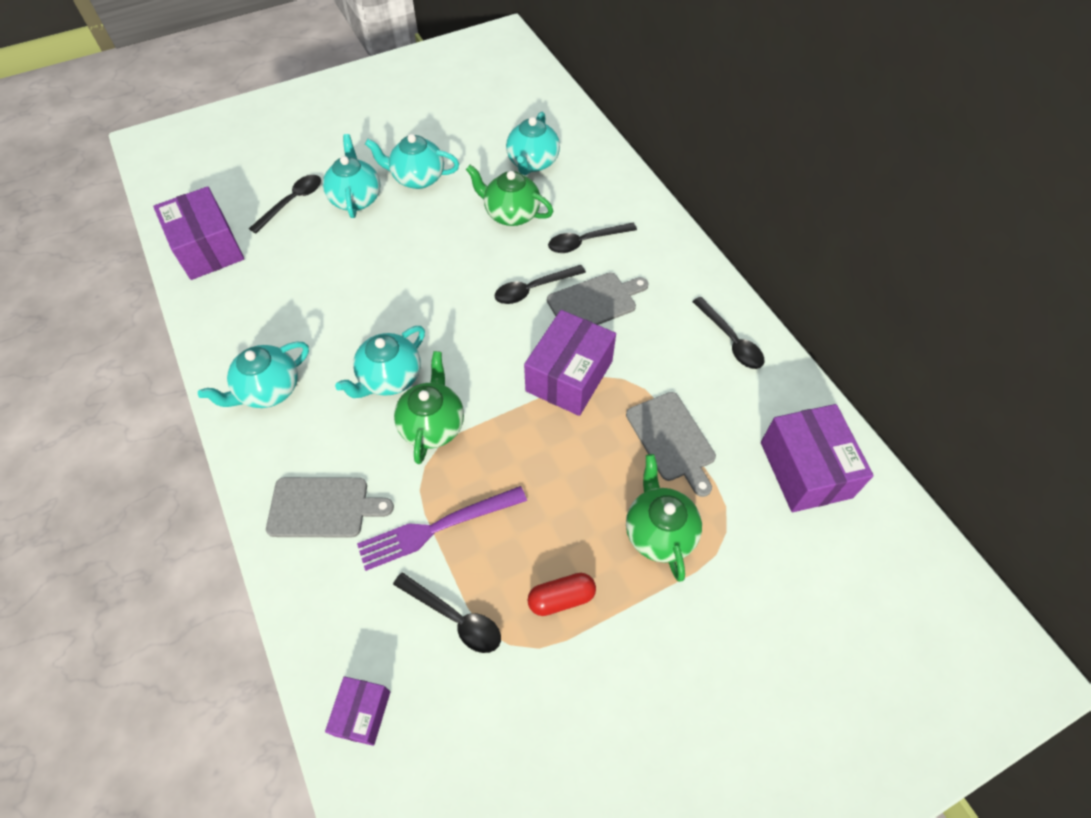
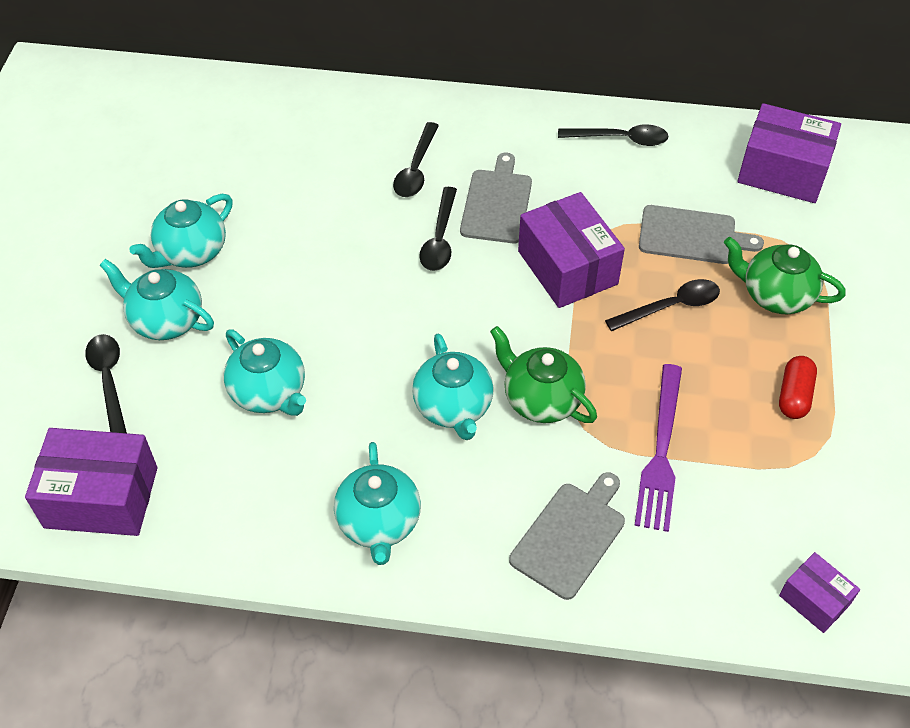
camera: 55 degrees left, 5 degrees down
(455, 618) = (764, 483): black spoon -> black spoon (670, 307)
(511, 214) = (323, 204): green teapot -> none
(532, 163) = (268, 150): turquoise teapot -> turquoise teapot (269, 393)

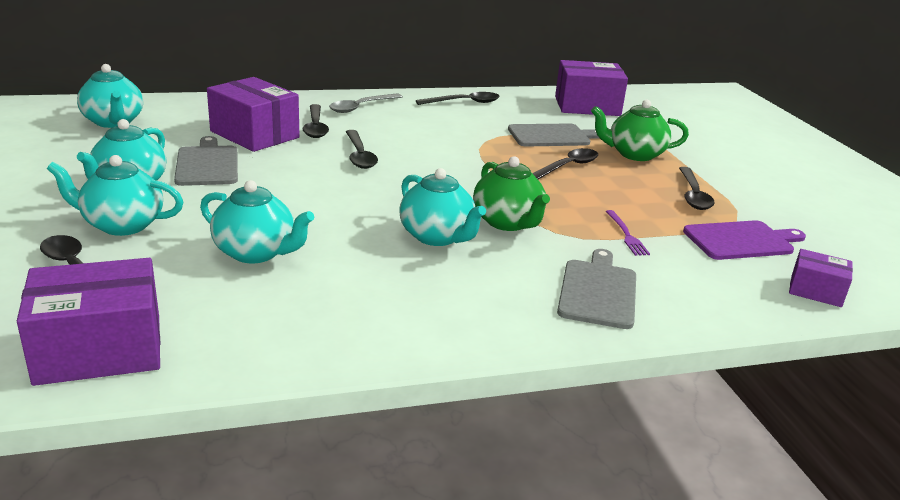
camera: 25 degrees left, 25 degrees down
(379, 523) = (420, 313): turquoise teapot -> turquoise teapot (114, 122)
(487, 132) = (361, 107): none -> grey spoon
(497, 203) = (393, 136): grey cutting board -> grey cutting board (207, 164)
(541, 399) = (508, 222): green teapot -> green teapot turned 135 degrees counterclockwise
(567, 267) = (473, 158): purple box -> purple box (254, 134)
(661, 451) = (626, 234): purple fork -> purple fork, size x0.52
(792, 494) = (741, 240): none -> purple cutting board
(794, 395) = (693, 195): red capsule -> black spoon

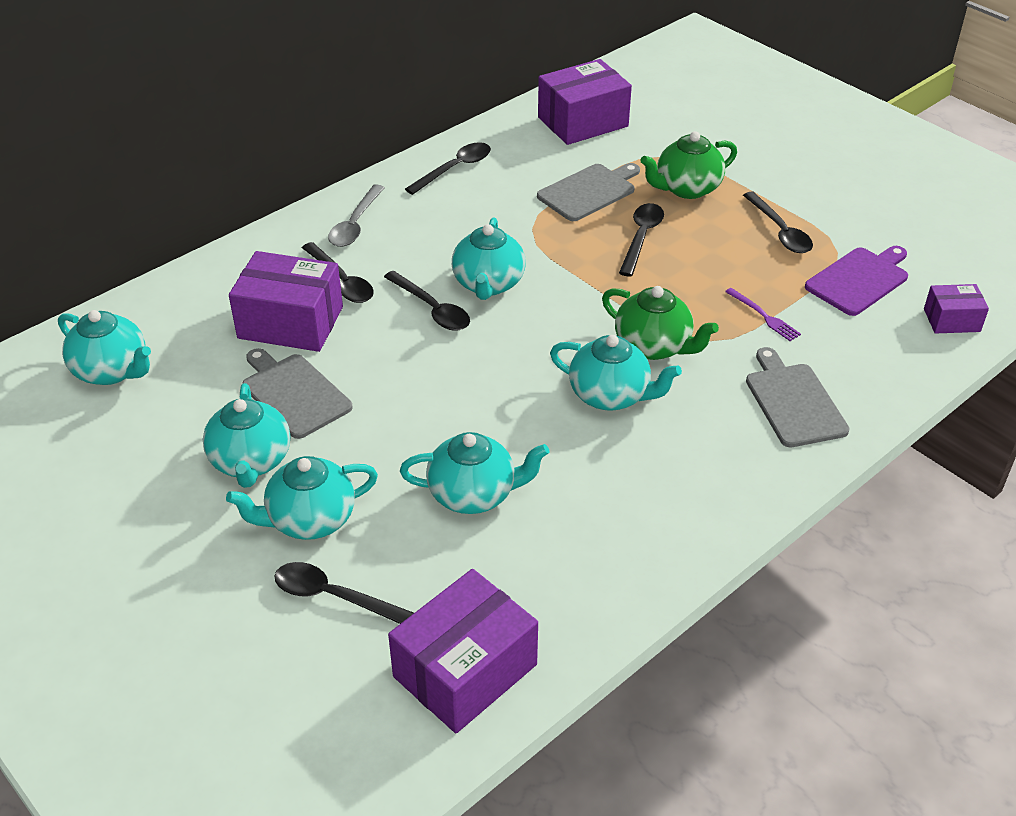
camera: 25 degrees left, 15 degrees up
(417, 156) = (488, 284): none -> turquoise teapot

